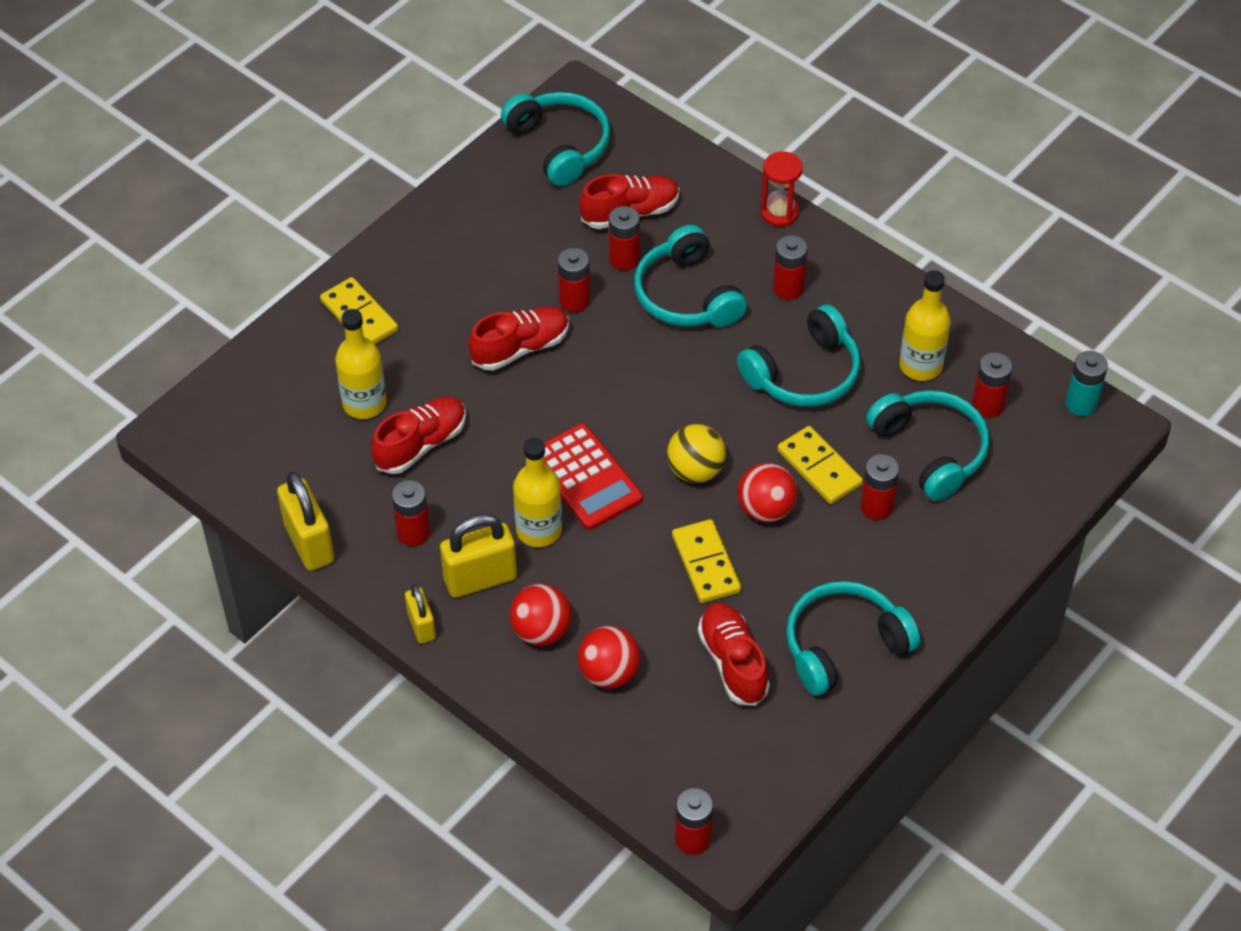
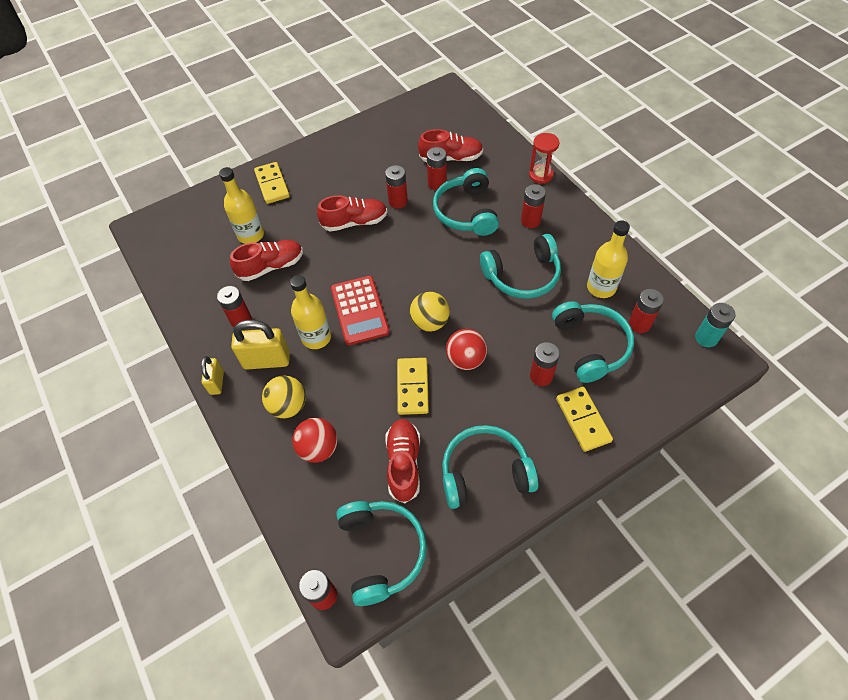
camera: 20 degrees right, 5 degrees up
(309, 543) = (178, 311): yellow padlock -> none
(541, 631) = (288, 406): red ball -> yellow ball
(559, 146) = (425, 114): turquoise headphones -> turquoise headphones (381, 551)
(819, 468) = (511, 340): yellow domino -> yellow domino (583, 420)

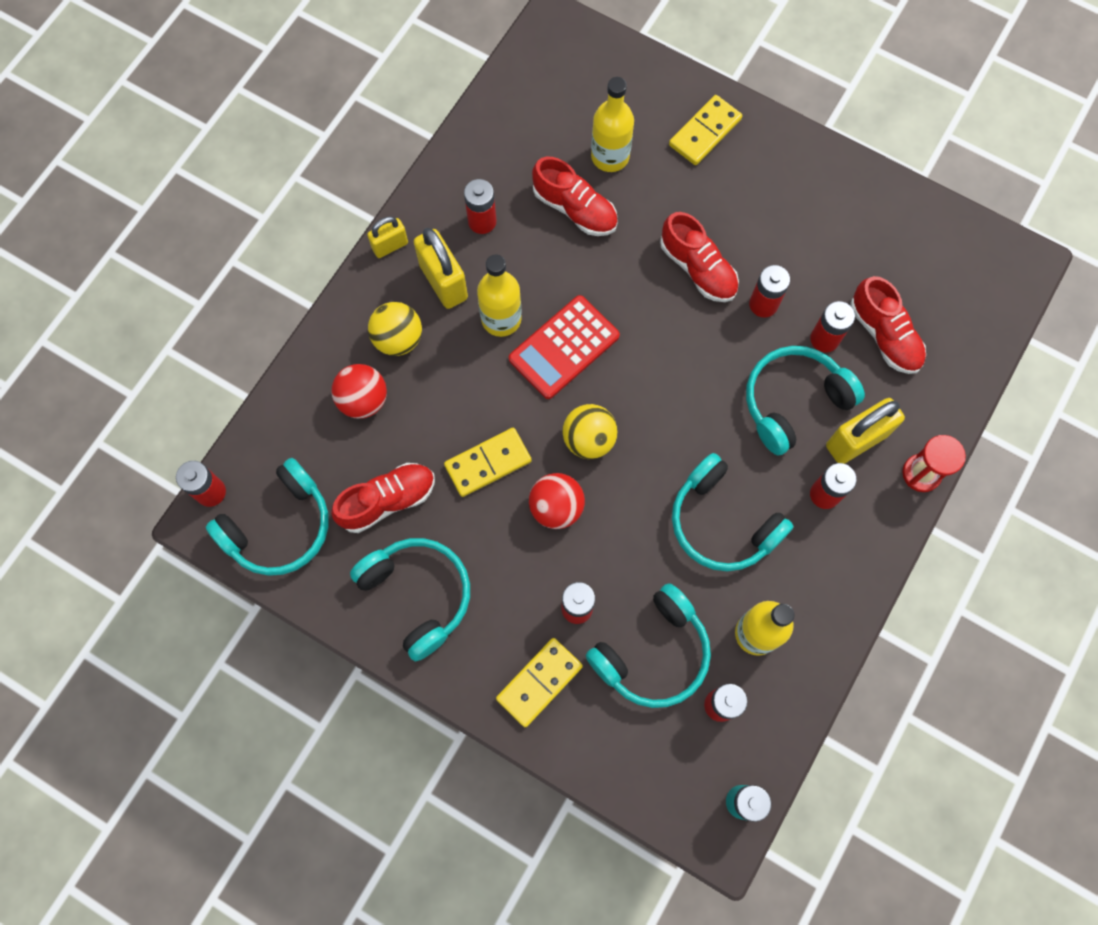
camera: 60 degrees right, 15 degrees up
(506, 194) = (856, 440): none -> yellow padlock

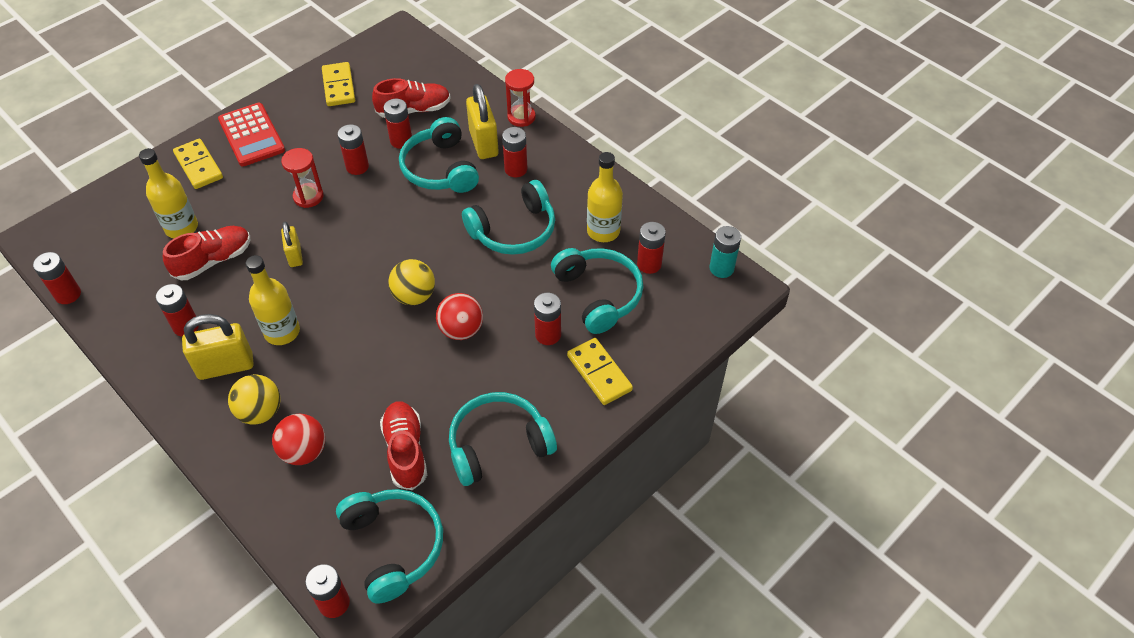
camera: 75 degrees left, 20 degrees down
(390, 246) = (168, 400): yellow padlock -> yellow padlock (295, 256)
(488, 463) = (404, 369): yellow domino -> yellow domino (338, 86)
(490, 91) = (68, 294): none -> red battery
(564, 347) = (329, 294): red calculator -> red calculator (252, 135)
(698, 268) = (308, 197): red shoe -> red hourglass

